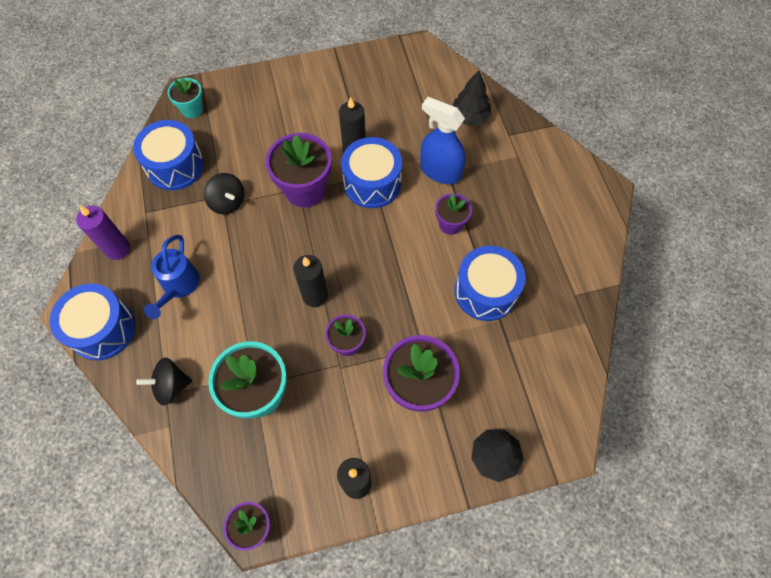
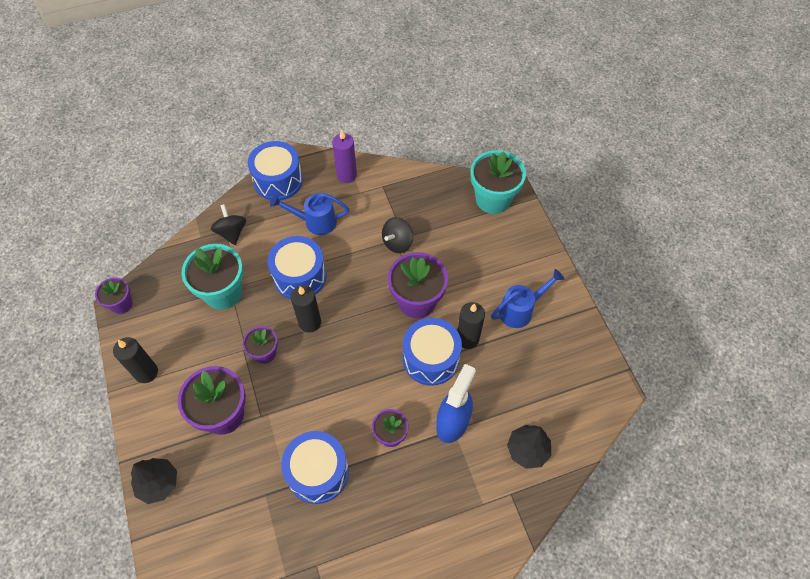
camera: 85 degrees right, 5 degrees down
(175, 166) = (430, 198): blue drum -> blue drum (299, 276)
(192, 109) = (493, 199): turquoise flower pot -> turquoise flower pot, size x1.78
(329, 103) = (520, 310): none -> blue watering can

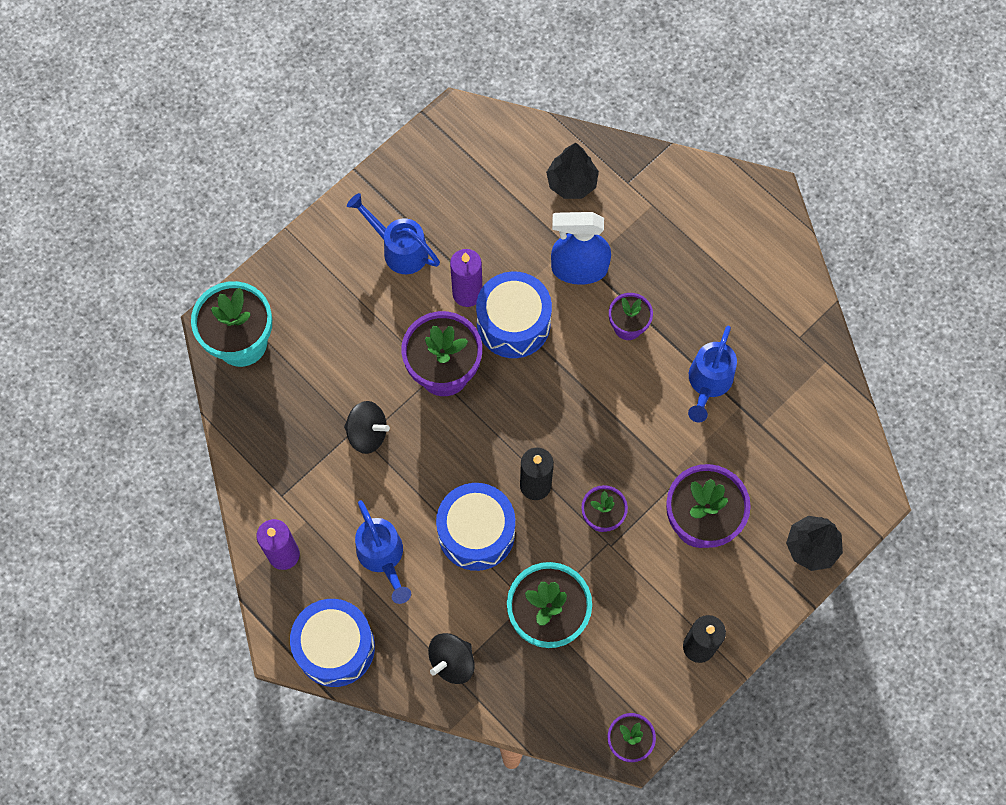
camera: 115 degrees left, 10 degrees up
(318, 472) = (708, 383): blue drum -> blue watering can
(467, 339) = (467, 293): black candle -> purple candle

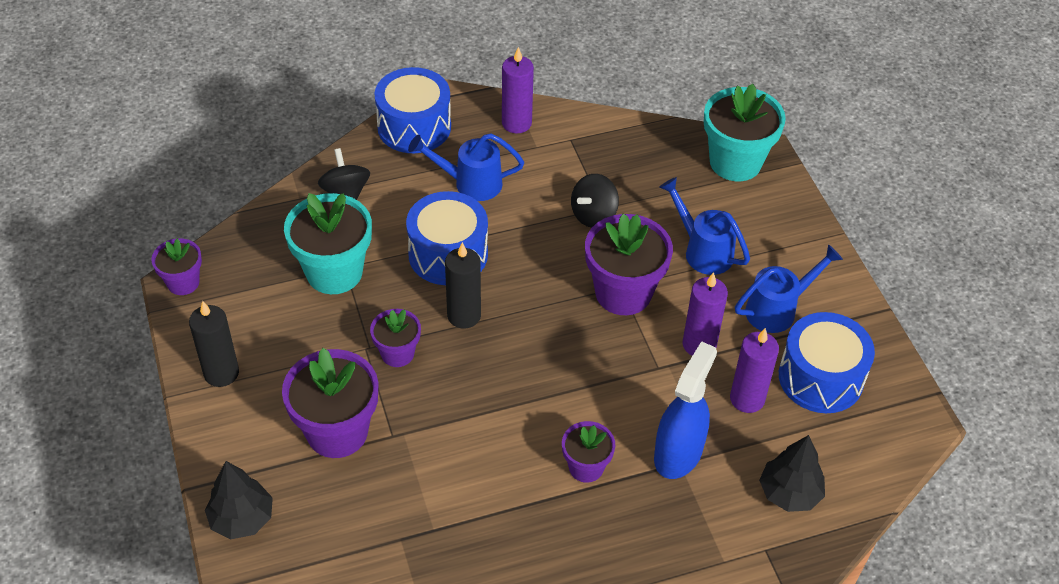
camera: 115 degrees right, 20 degrees down
(502, 240) = (747, 399): none -> purple candle
(513, 323) = (644, 369): blue drum -> blue drum (820, 378)
(708, 383) = (478, 512): blue watering can -> blue watering can (703, 251)

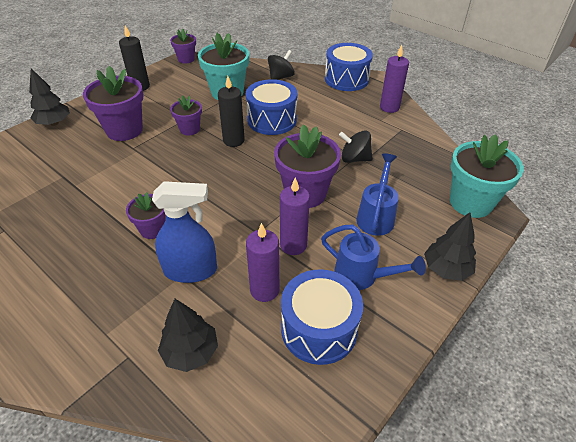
camera: 60 degrees right, 5 degrees down
(470, 183) = (328, 109): blue watering can -> none
(809, 240) = (446, 269): none -> black tree

